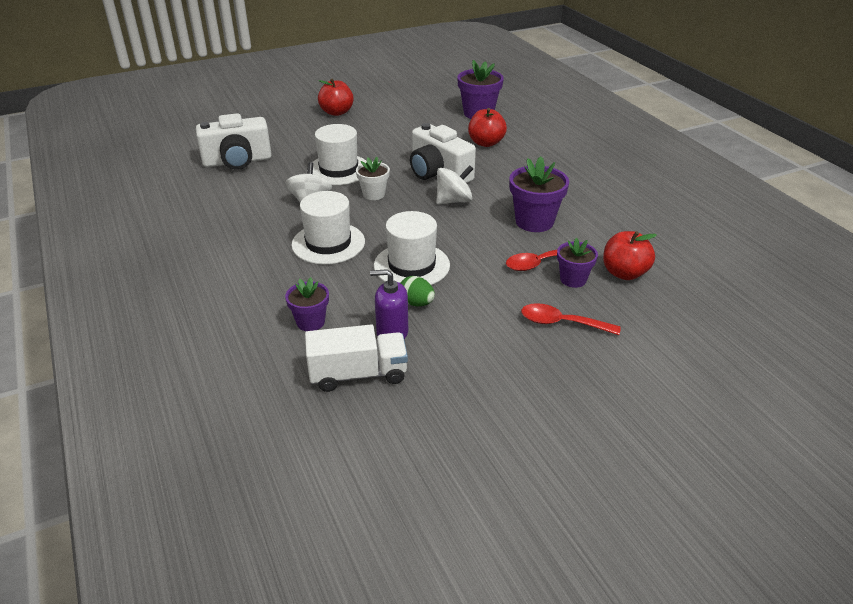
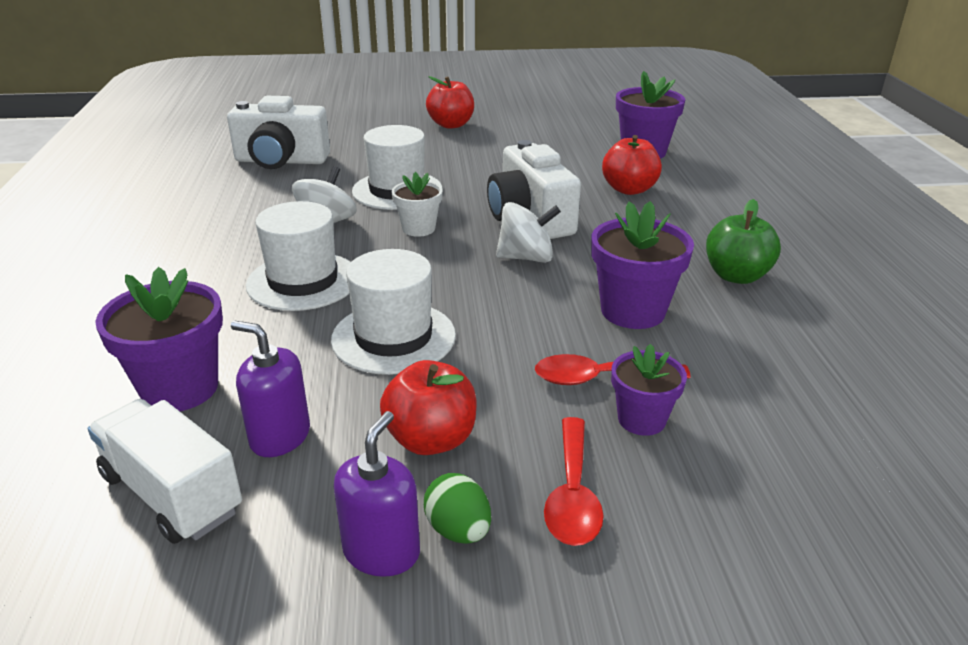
camera: 20 degrees right, 5 degrees down
(310, 322) = (180, 388): purple flower pot -> purple flower pot, size x1.62
(358, 374) = (172, 493): white truck -> white truck turned 150 degrees counterclockwise
(416, 303) = (355, 397): green egg -> green egg (458, 530)
(489, 371) = (381, 551): none -> purple soap dispenser
(561, 323) = (572, 494): red spoon -> red spoon turned 120 degrees counterclockwise
(578, 189) = (736, 276): none -> green apple
(624, 273) = (744, 430): red apple -> red apple (431, 439)

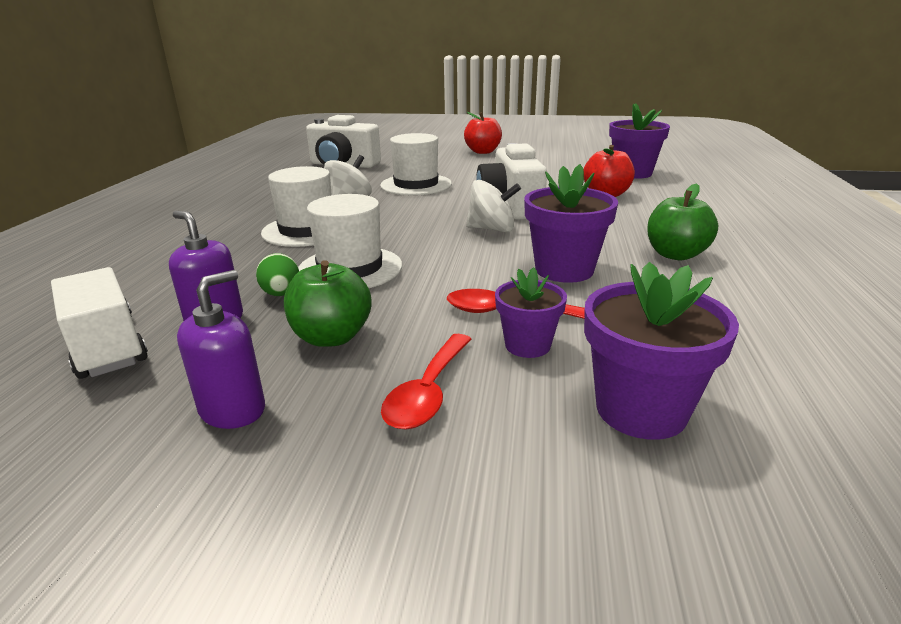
camera: 15 degrees right, 5 degrees down
(180, 388) = (168, 284): purple flower pot -> purple flower pot (641, 410)
(418, 229) = (417, 207): white flower pot -> none
(431, 439) = (331, 337): red apple -> green apple
(458, 530) = (308, 404): green egg -> green egg (281, 294)

